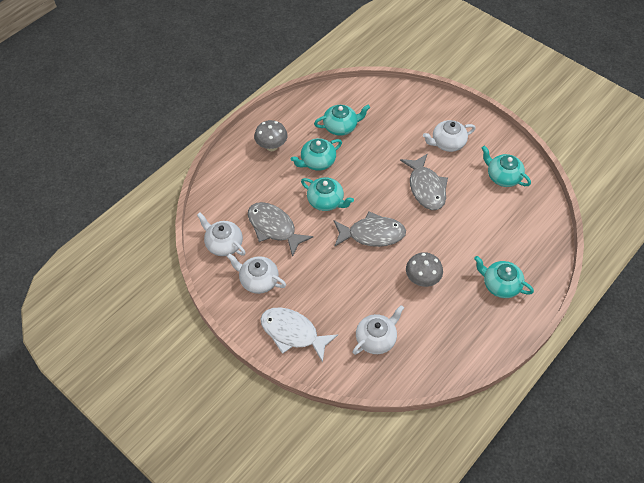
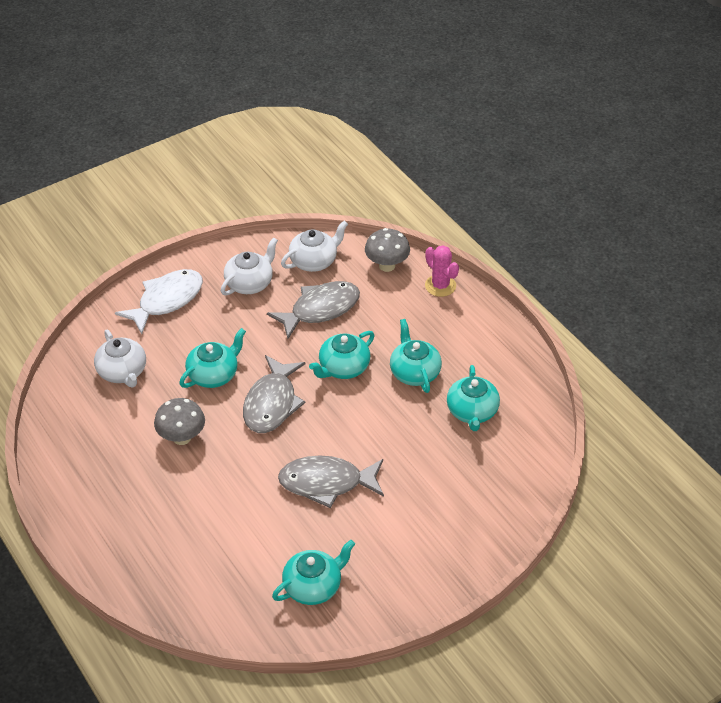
camera: 105 degrees right, 10 degrees down
(231, 163) = (440, 286): none -> pink cactus
(271, 146) = (457, 330): grey mushroom -> grey mushroom (387, 265)
(447, 143) = (402, 534): white teapot -> none
(500, 285) = (135, 520): turquoise teapot -> turquoise teapot (213, 374)

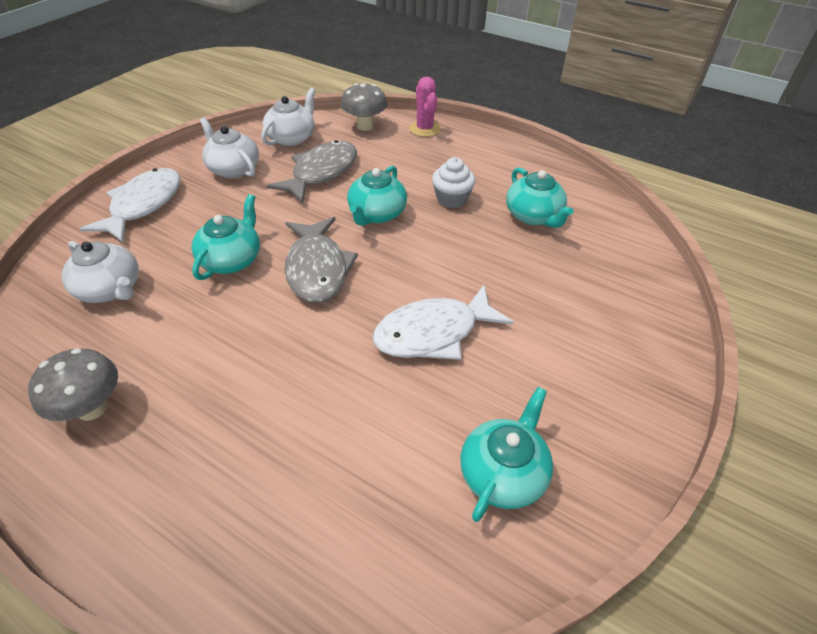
camera: 25 degrees left, 0 degrees up
(182, 437) = (221, 340): grey mushroom -> grey mushroom (92, 408)
(250, 283) = (233, 169): white teapot -> white teapot turned 60 degrees counterclockwise
(326, 483) = (433, 333): grey fish -> white fish
(414, 372) = (452, 199): turquoise teapot -> white cupcake
(440, 286) = (425, 129): pink cactus -> pink cactus turned 45 degrees clockwise

